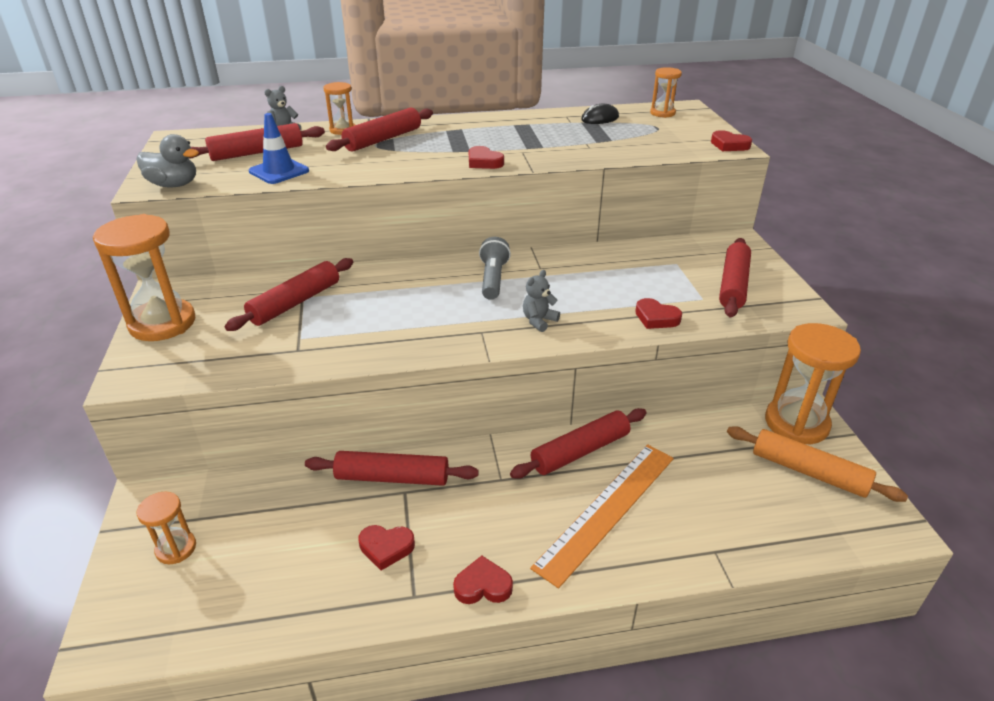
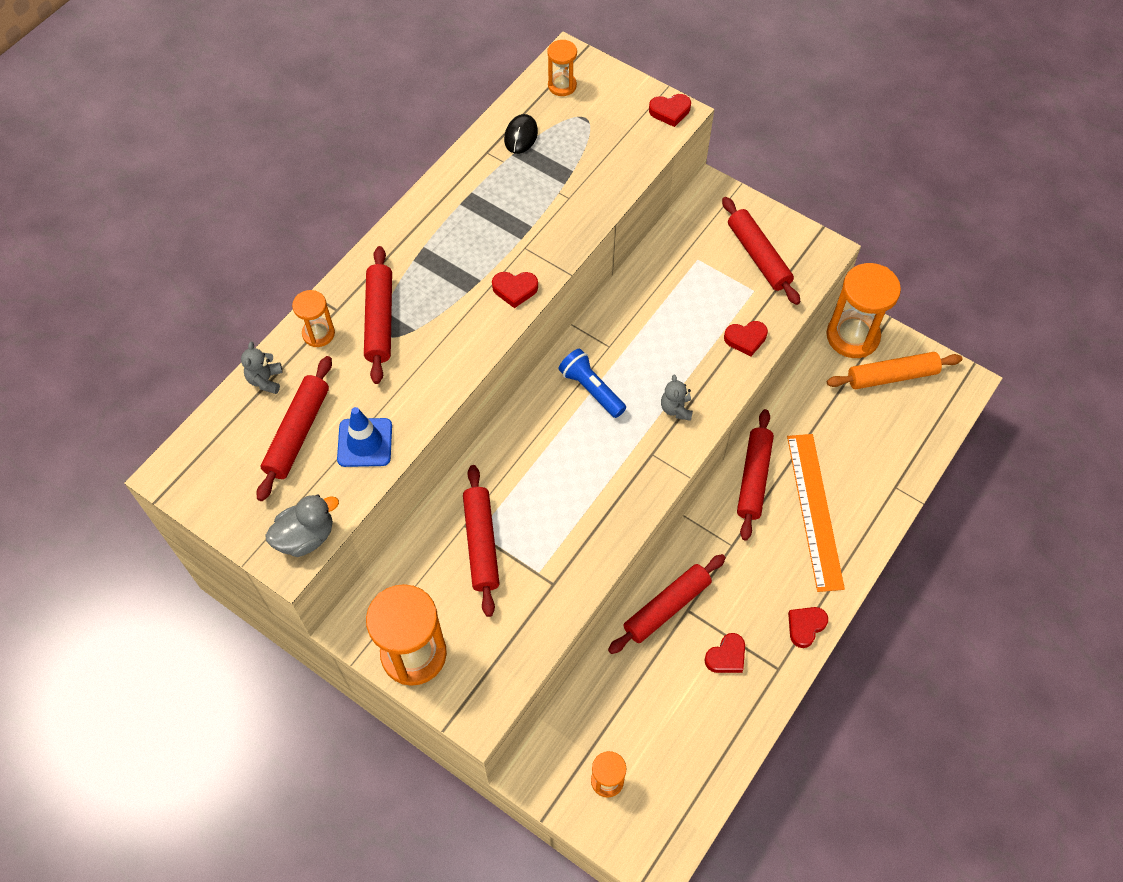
camera: 45 degrees left, 25 degrees up
(493, 279) = (591, 389): grey flashlight -> blue flashlight

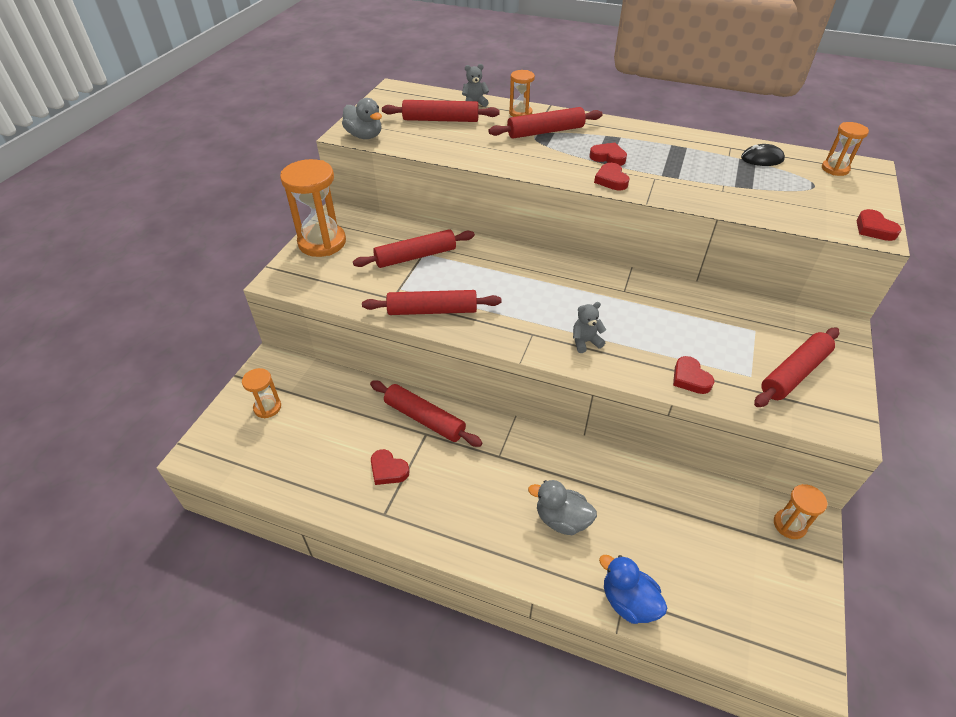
camera: 75 degrees right, 15 degrees down
(365, 442) = (443, 143): blue traffic cone -> none
(591, 389) = (576, 288): blue flashlight -> none
(753, 478) = (575, 461): red rolling pin -> red rolling pin (432, 310)
(805, 626) = (432, 531): red heart -> red heart (608, 157)
(814, 510) = (561, 519): orange ruler -> grey duck
(852, 336) = (789, 525): orange hourglass -> orange hourglass, size x0.52
(891, 376) = (764, 573): orange rolling pin -> none
(899, 485) = (628, 601): none -> blue duck

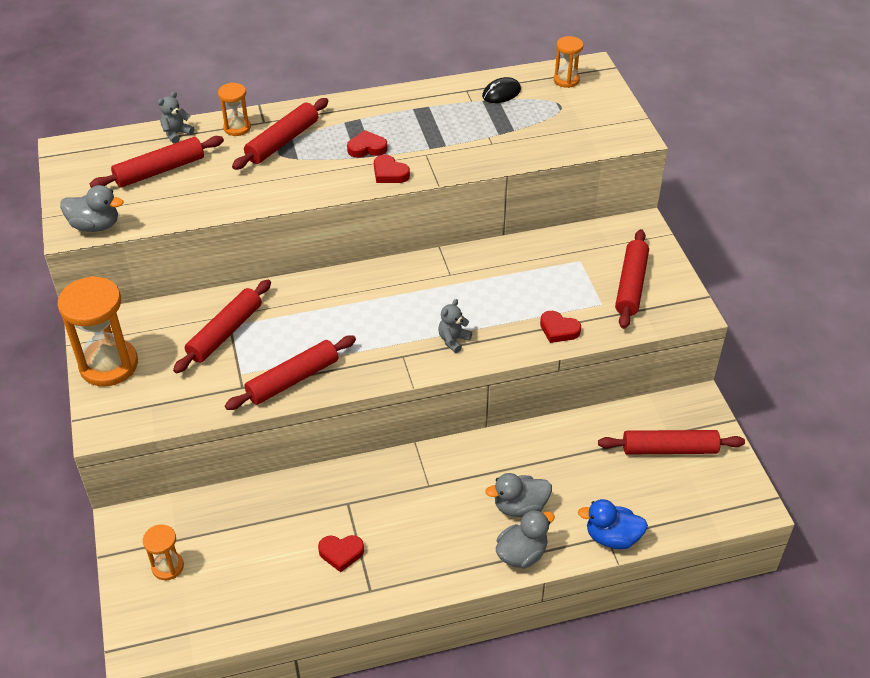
camera: 35 degrees left, 0 degrees up
(424, 419) = (335, 491): red rolling pin -> red rolling pin (669, 449)
(531, 563) = (521, 554): none -> grey duck
(789, 525) = (686, 412): orange hourglass -> none
(874, 229) = (630, 132): red heart -> none

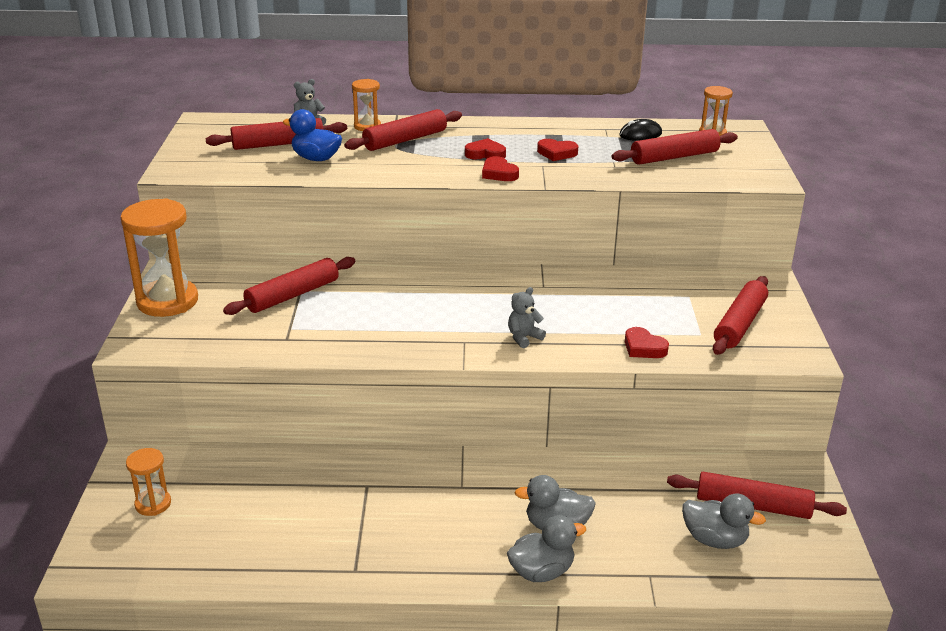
camera: 15 degrees right, 15 degrees down
(95, 226) = (195, 171): grey duck -> grey duck (714, 540)
(293, 379) = (340, 341): red rolling pin -> red rolling pin (674, 157)
(341, 553) = (339, 529): red heart -> red heart (556, 153)
(612, 537) = (655, 577): blue duck -> blue duck (316, 158)

